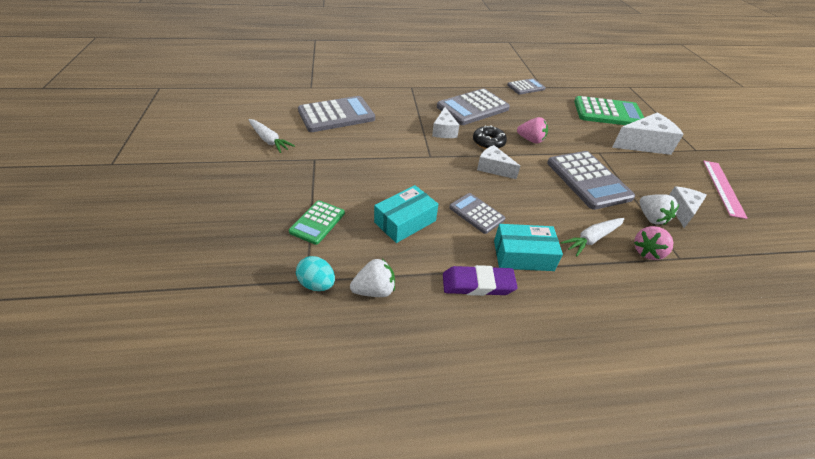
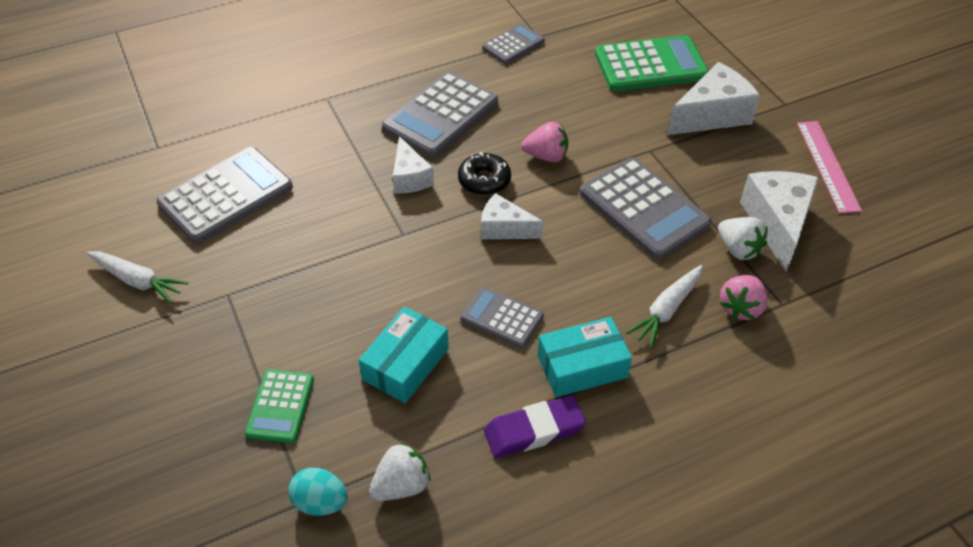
camera: 15 degrees left, 5 degrees up
(682, 210) = (777, 224): white cheese -> white cheese, size x1.62

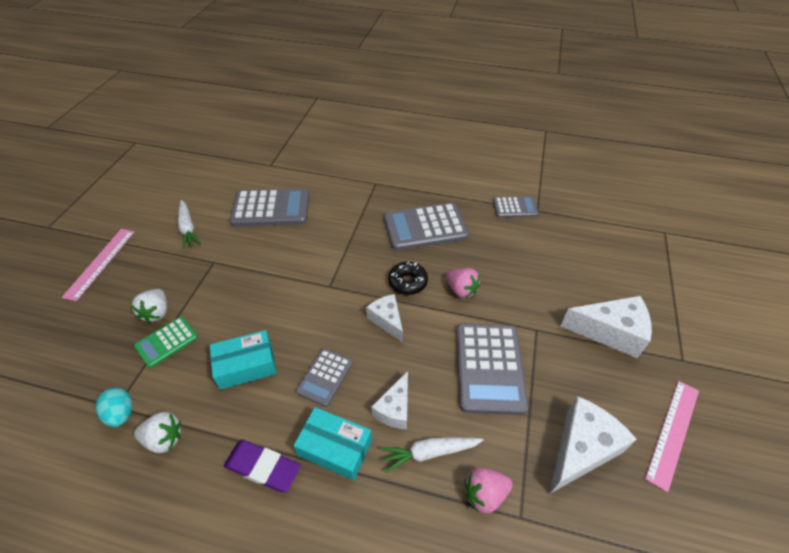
camera: 40 degrees right, 0 degrees up
(60, 392) = (100, 263): none -> pink ruler
(410, 177) = (368, 254): white cheese -> white cheese (395, 409)
(502, 318) = (325, 377): grey calculator -> grey calculator turned 135 degrees counterclockwise
(650, 65) = (597, 270): green calculator -> none
(738, 249) = (529, 447): white strawberry -> white strawberry (157, 312)

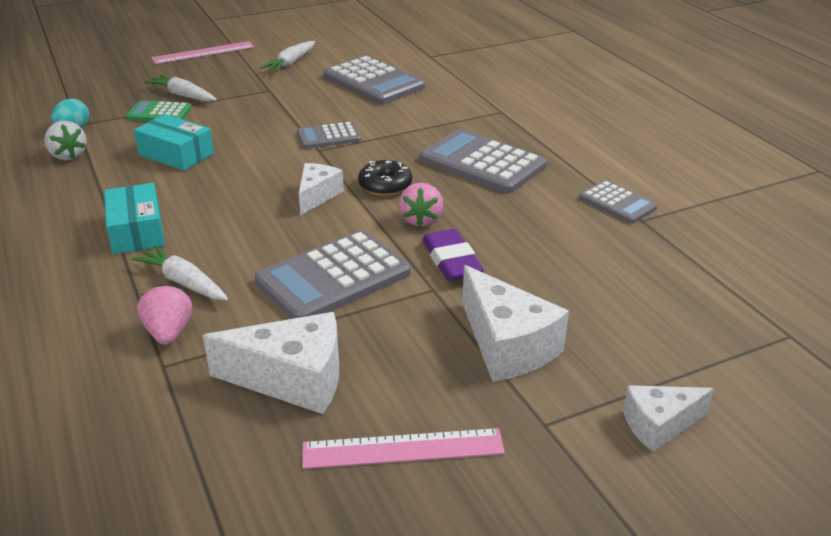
camera: 50 degrees right, 15 degrees down
(157, 312) = (183, 95): white strawberry -> white carrot
(263, 467) = (83, 207): purple eraser -> purple eraser (451, 261)
(325, 377) = (208, 194): grey calculator -> grey calculator (328, 136)
(395, 409) = (213, 243): white cheese -> white cheese (659, 425)
(485, 494) = (169, 333): pink strawberry -> pink strawberry turned 45 degrees clockwise

